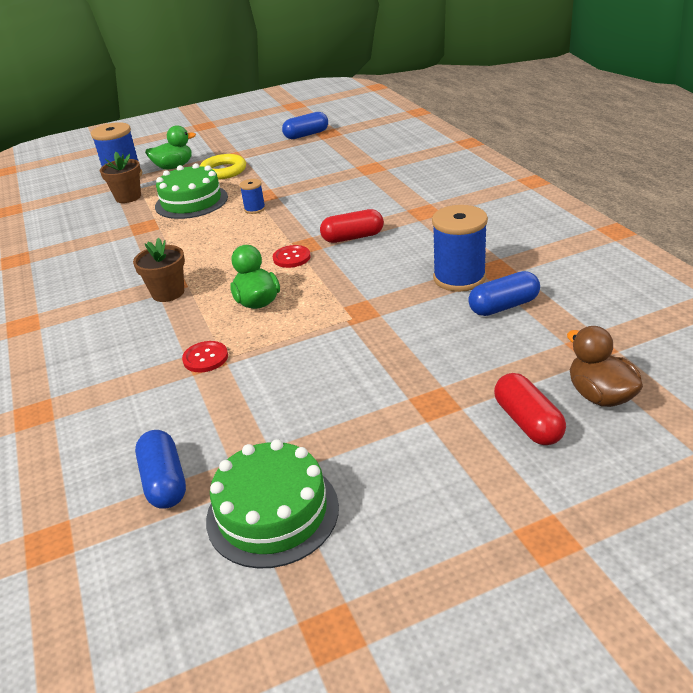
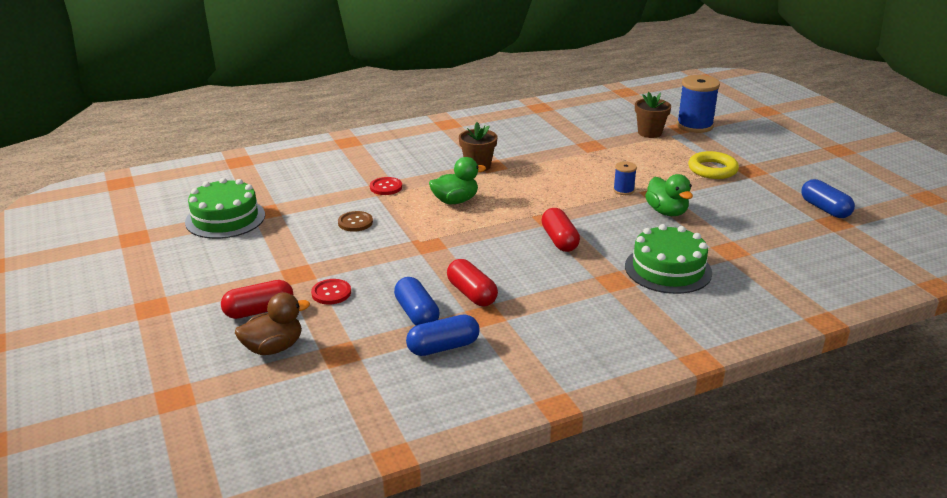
camera: 85 degrees right, 5 degrees down
(164, 481) = (268, 185): blue capsule -> blue capsule (443, 347)
(174, 167) = (720, 145): green duck -> green duck (666, 212)
(191, 202) = (640, 160): green cake -> green cake (668, 269)
(291, 258) = (525, 212): red button -> red button (331, 293)
(302, 372) = (355, 222): none -> brown button
(459, 278) = (471, 294): blue spool -> red capsule

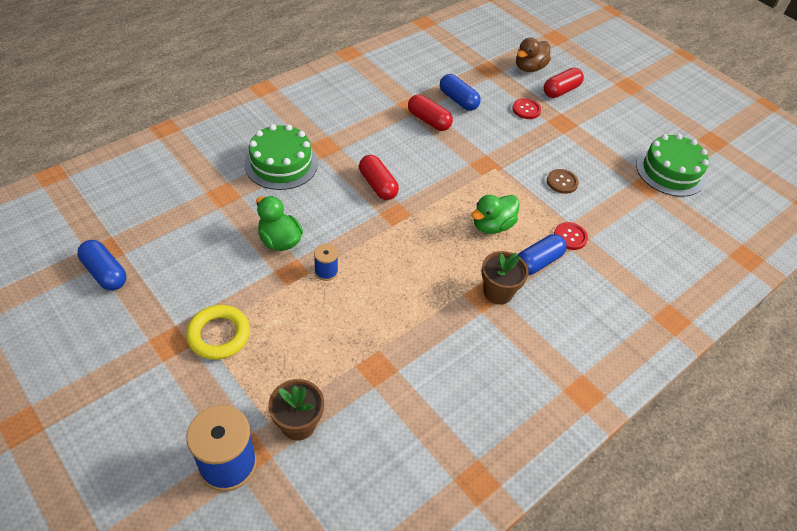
camera: 160 degrees right, 20 degrees up
(443, 347) = (429, 79): blue capsule -> blue capsule (537, 262)

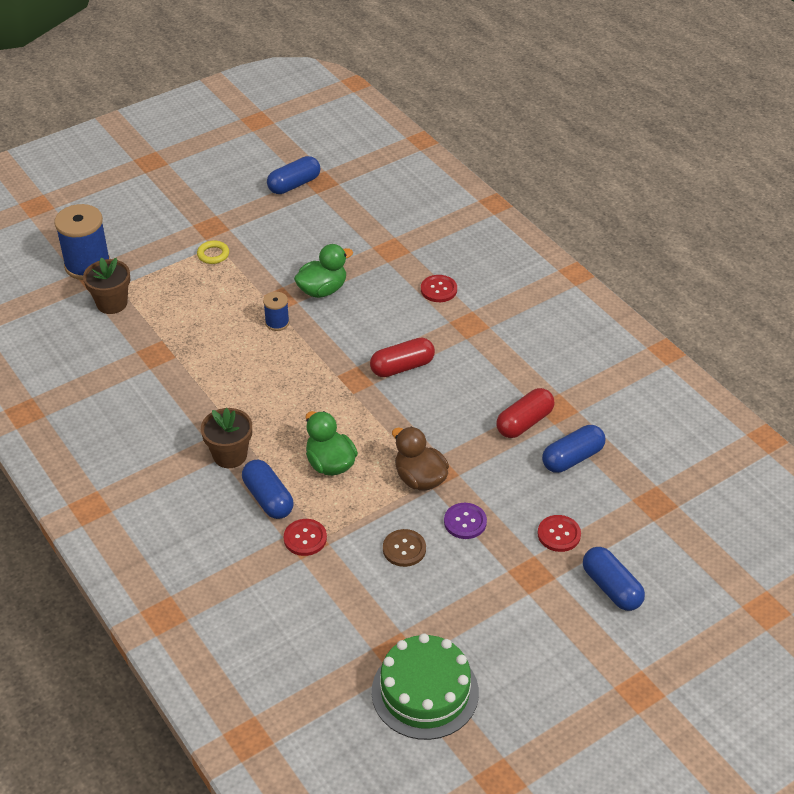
camera: 100 degrees right, 5 degrees down
(219, 335) = (213, 254): yellow ring -> yellow ring, size x0.57
(281, 164) = (438, 289): green cake -> red button
(528, 152) = (465, 522): none -> purple button
(529, 68) = (666, 556): brown duck -> brown duck (420, 478)
(561, 91) = (611, 588): red capsule -> blue capsule

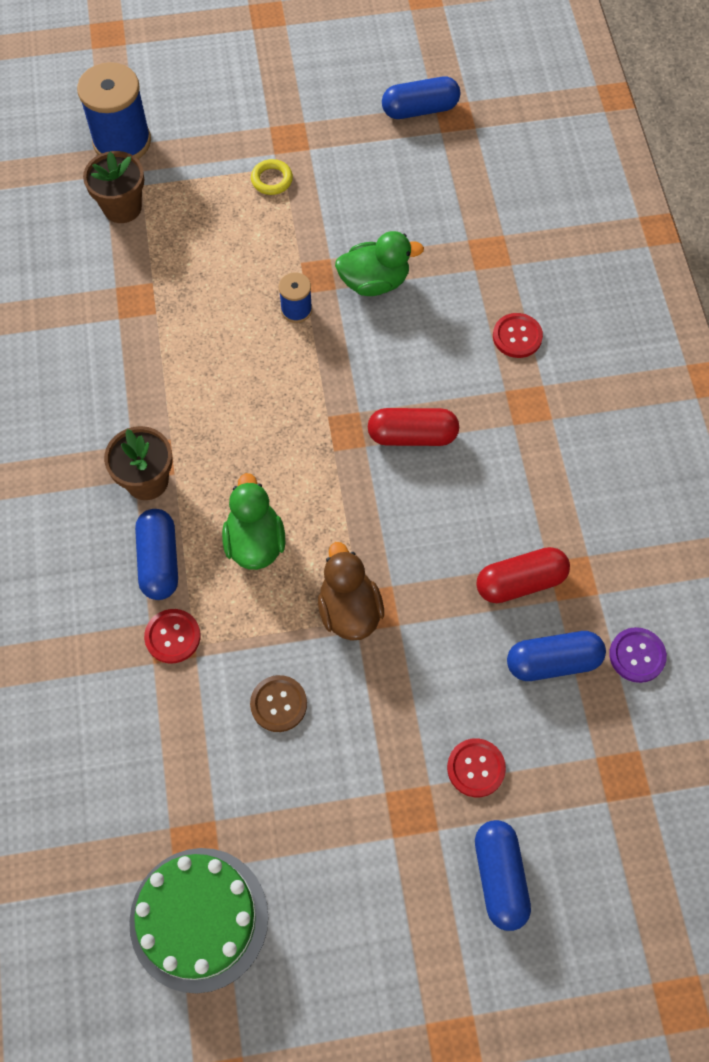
camera: 25 degrees right, 20 degrees up
(465, 522) = (371, 697): purple button -> purple button (637, 655)

